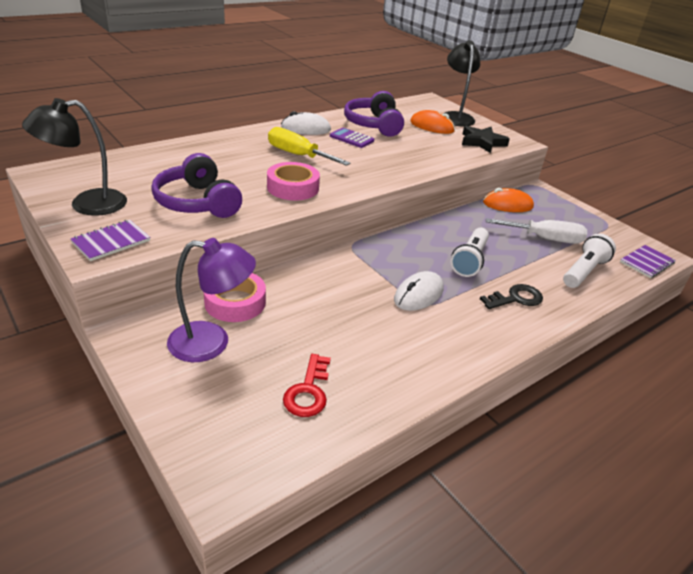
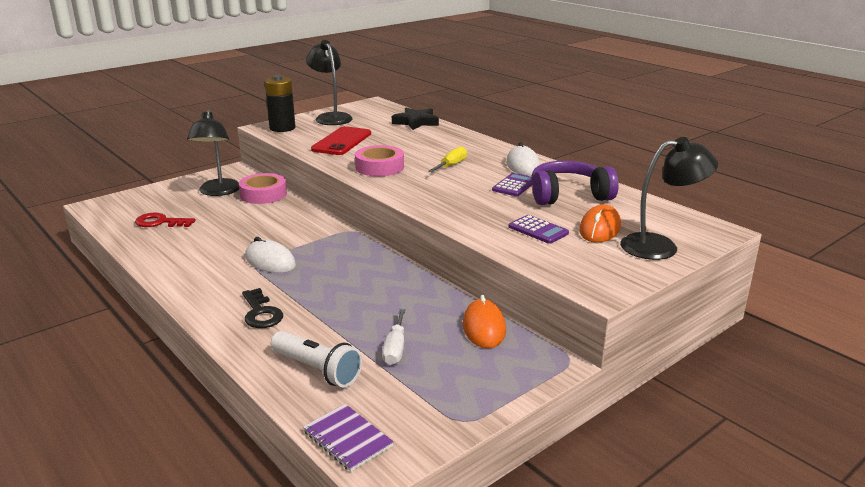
camera: 90 degrees right, 10 degrees down
(111, 242) = (282, 128): purple notebook -> black battery
(197, 202) = (342, 141): purple headphones -> red phone
(212, 342) = (218, 192): purple lamp -> black lamp
(298, 155) = (451, 165): yellow screwdriver -> yellow screwdriver, size x0.66
(437, 144) = (538, 230): none -> purple calculator
(470, 260) = (333, 290): white flashlight -> none
(482, 142) = (571, 261): black star -> black star (416, 122)
(545, 239) = (395, 349): white screwdriver -> white screwdriver, size x0.66

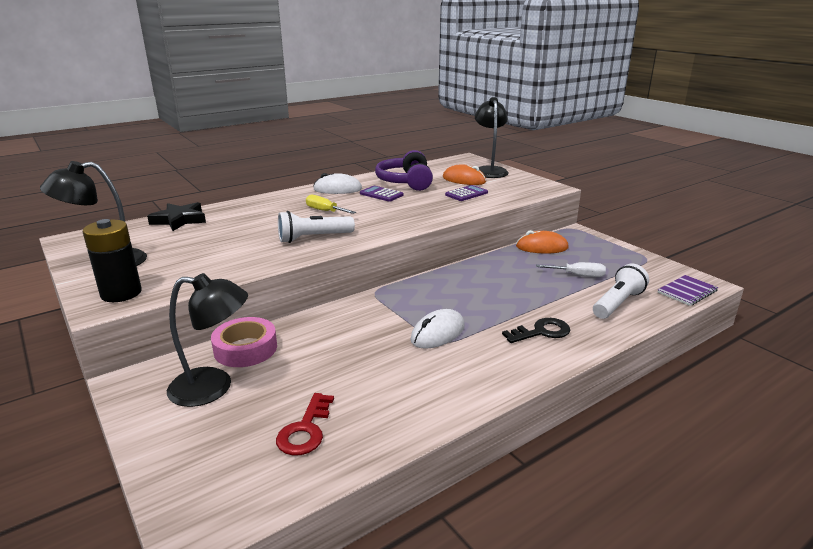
camera: 85 degrees left, 0 degrees up
(342, 141) = (215, 256): red phone -> none
(379, 167) = (313, 238): pink tape -> white flashlight

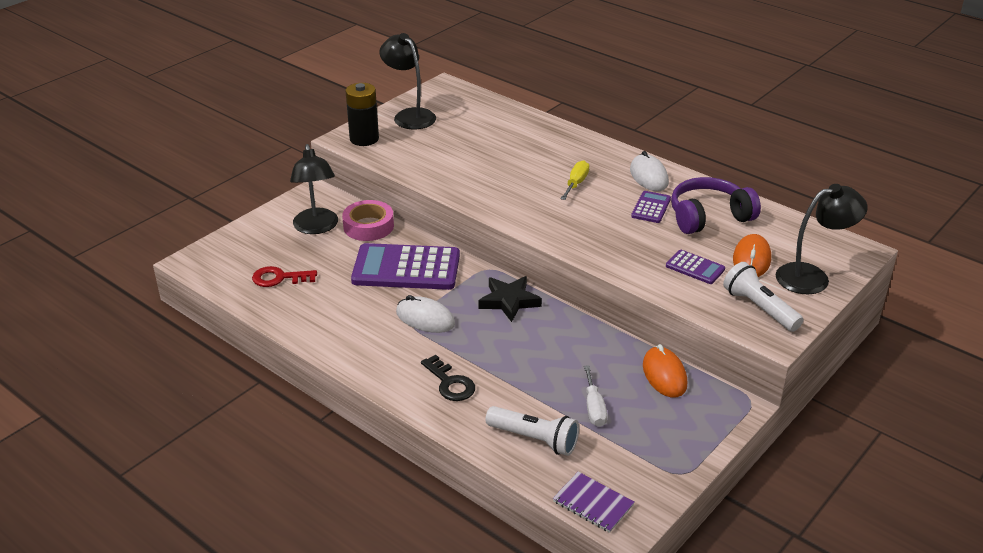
camera: 75 degrees right, 10 degrees up
(179, 220) = (509, 116): black star -> black star (509, 301)
(313, 238) = (502, 193): white flashlight -> white flashlight (759, 308)
(345, 334) = (406, 268): none -> purple calculator

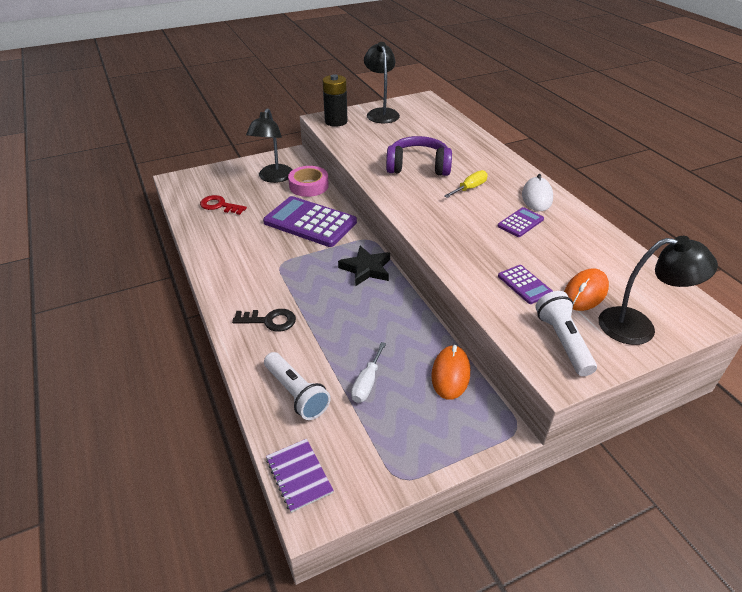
camera: 25 degrees right, 5 degrees up
(425, 318) = (293, 264): white mouse -> none
(450, 383) = (269, 321): black key -> black key turned 75 degrees counterclockwise
(709, 217) = (568, 244): purple headphones -> purple headphones (418, 167)

